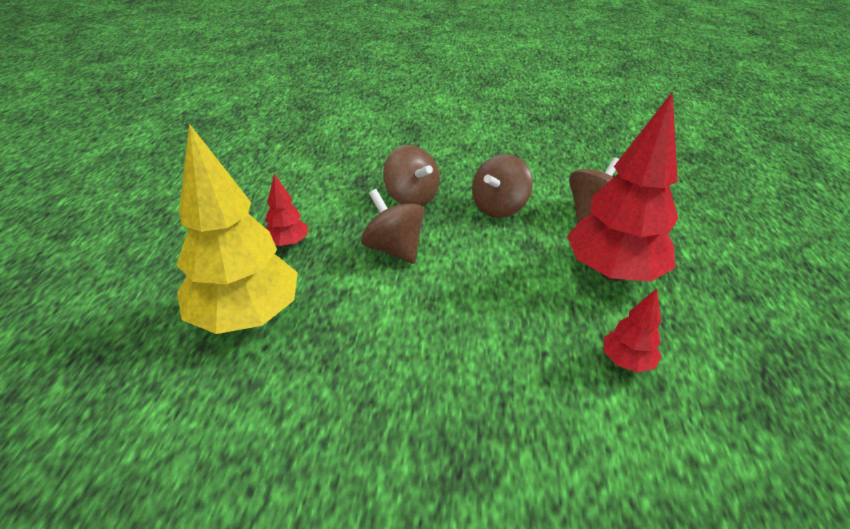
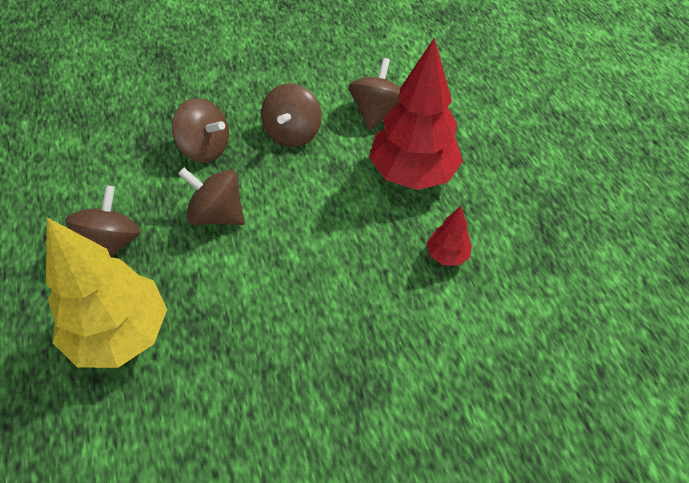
camera: 25 degrees left, 15 degrees up
(288, 243) = (111, 243): red tree -> brown spinning top

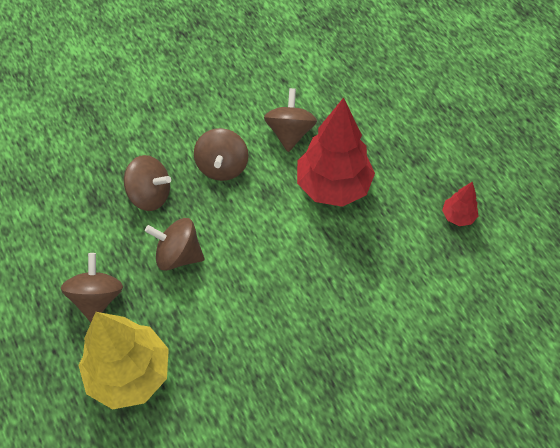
camera: 10 degrees left, 5 degrees up
(447, 255) = (376, 255): red tree -> red tree (458, 216)

